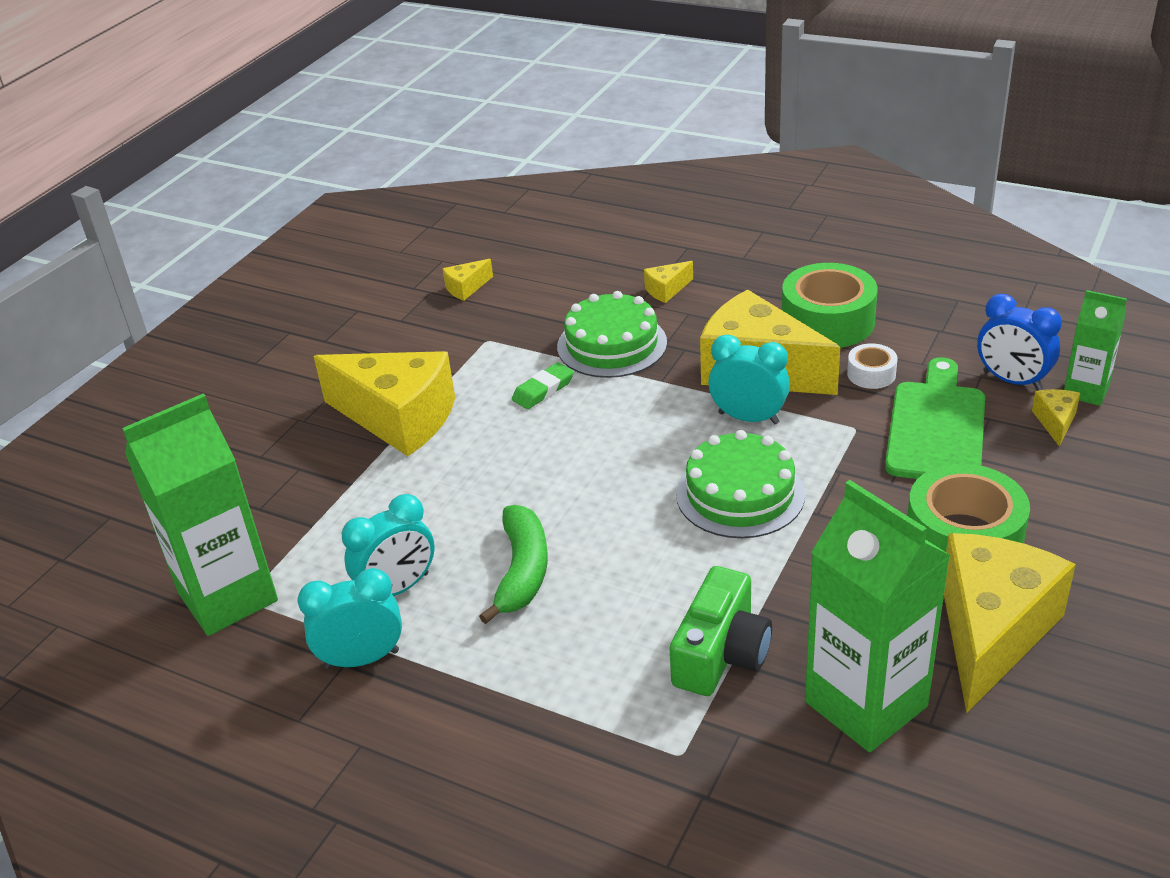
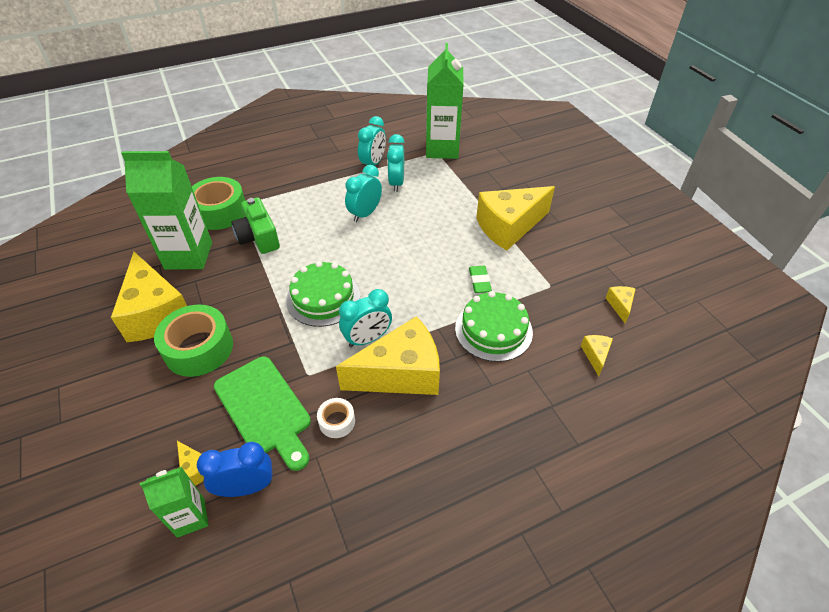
camera: 125 degrees right, 10 degrees up
(522, 571) = (365, 214): green banana -> turquoise clock
(666, 290) = (529, 393): yellow cheese -> yellow cheese (595, 355)
(827, 321) = (408, 447): green tape -> green tape (220, 212)

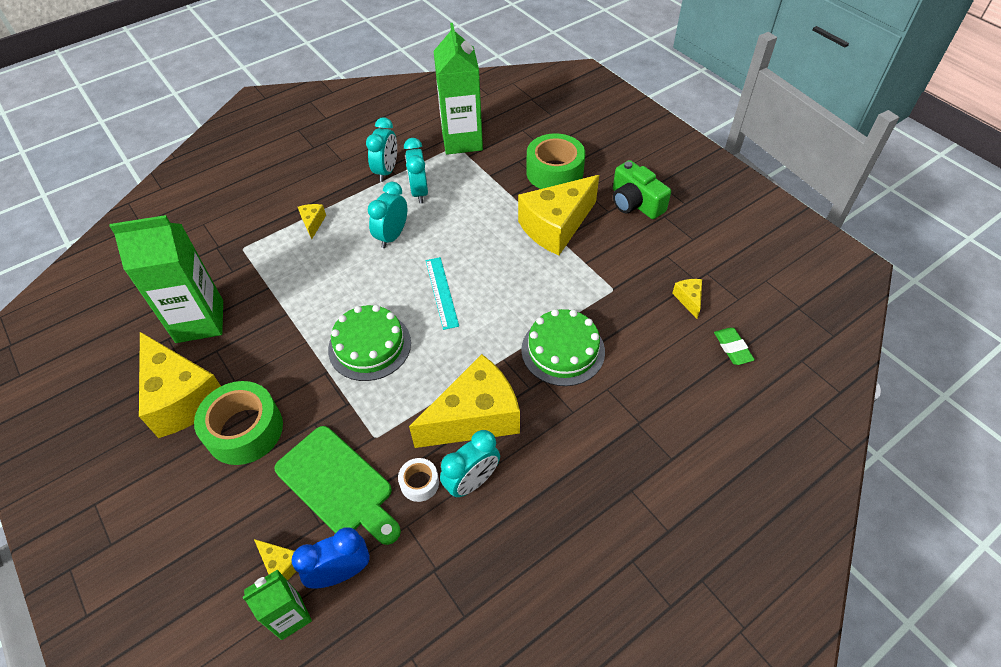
camera: 10 degrees left, 5 degrees up
(220, 212) = (221, 260): green tape -> green tape (554, 172)
(258, 237) = (276, 285): green camera -> green camera (635, 203)
(367, 339) = (430, 385): turquoise clock -> turquoise clock (472, 482)
(396, 264) = (442, 292): none -> turquoise ruler
(479, 281) = (537, 297): green eraser -> green eraser (732, 348)
(595, 355) = (673, 360): yellow cheese -> yellow cheese (313, 223)

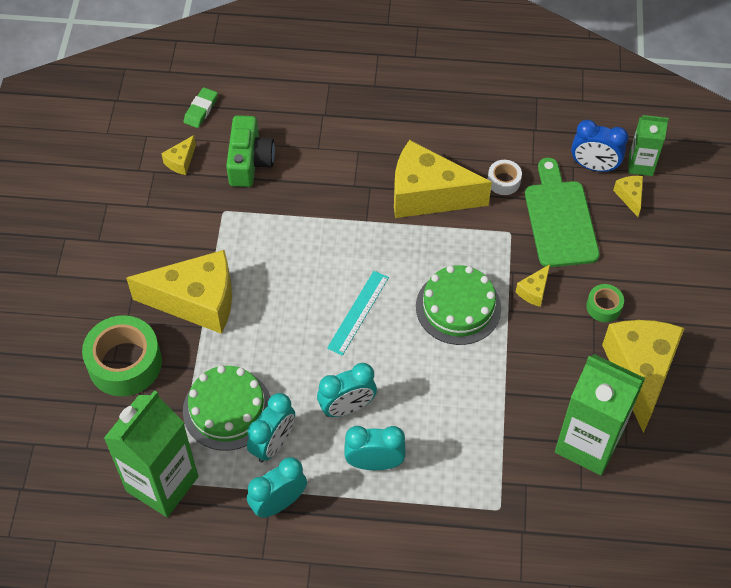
camera: 140 degrees left, 5 degrees up
(245, 430) = (604, 307): green tape -> green tape, size x0.49
(313, 223) = (408, 487): yellow cheese -> yellow cheese (534, 291)
(472, 482) = (468, 158): turquoise clock -> turquoise clock (374, 463)
(563, 350) = (317, 194): green cake -> green cake (227, 409)
(635, 203) = (103, 271): green camera -> green camera (249, 161)

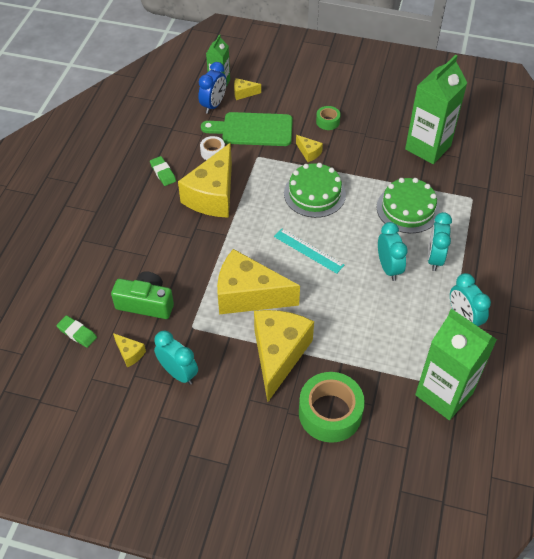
camera: 80 degrees left, 5 degrees down
(227, 409) = (382, 343): green cake -> green cake (408, 209)
(273, 444) = (415, 316): turquoise clock -> turquoise clock (178, 373)
(453, 136) = (163, 173): none -> green eraser
(640, 372) = (379, 114): yellow cheese -> yellow cheese (248, 295)

